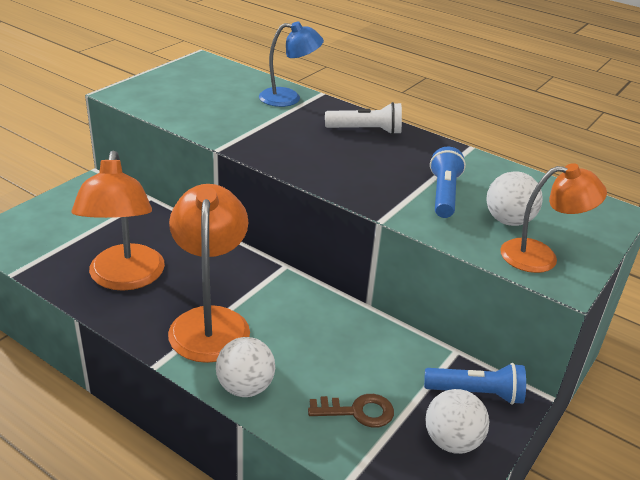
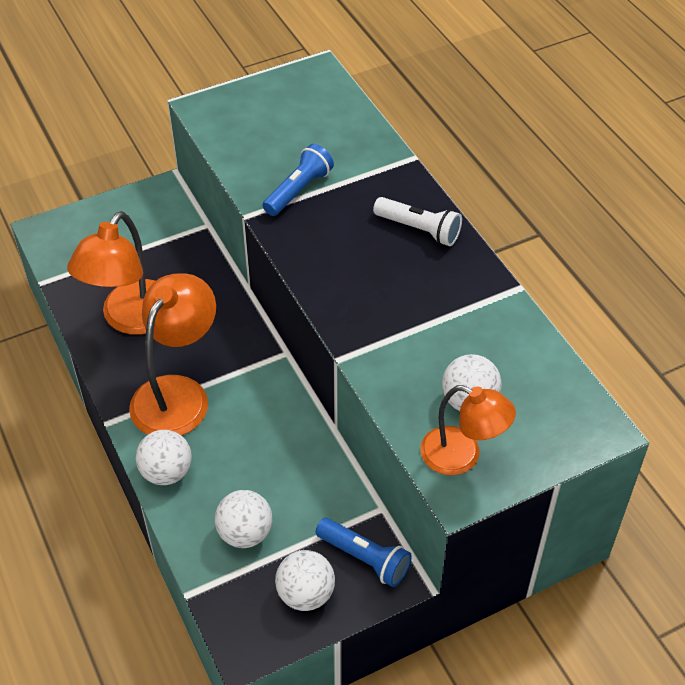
camera: 30 degrees right, 15 degrees up
(289, 98) = (370, 157): blue lamp -> none
(358, 411) = (245, 533): brown key -> white ball
(444, 194) = (430, 345): blue flashlight -> blue flashlight (298, 190)

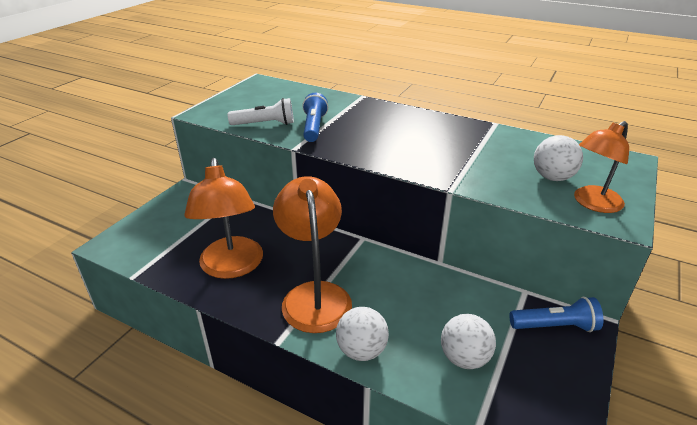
camera: 35 degrees left, 15 degrees down
(305, 594) = (552, 373): white ball -> none
(419, 230) = (408, 120): white flashlight -> white flashlight (265, 124)
(462, 456) = (592, 203): orange lamp -> orange lamp turned 150 degrees clockwise

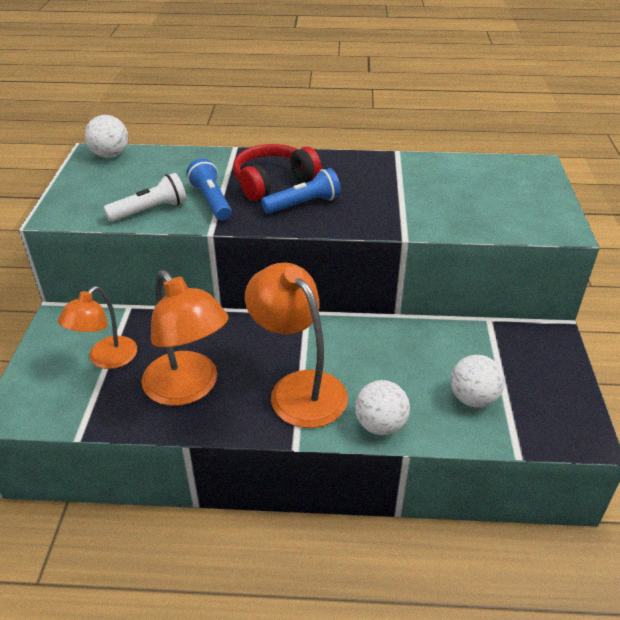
camera: 25 degrees left, 5 degrees up
(372, 124) = (273, 182): none -> red headphones
(552, 177) = (485, 200): white ball -> white ball (110, 155)
(555, 326) = (529, 343): blue flashlight -> blue flashlight (303, 204)
(592, 203) = (533, 218): orange lamp -> orange lamp (106, 359)

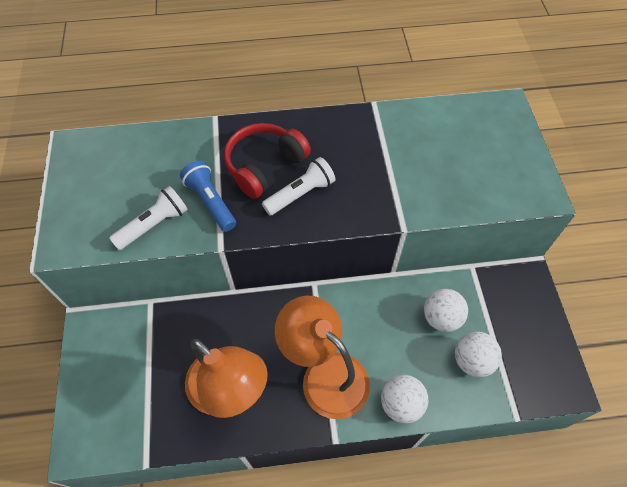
camera: 10 degrees left, 20 degrees up
(106, 359) = (146, 370): orange lamp -> none
(110, 155) = (91, 146): white ball -> white ball (441, 318)
(303, 204) = (300, 194): blue flashlight -> white flashlight

